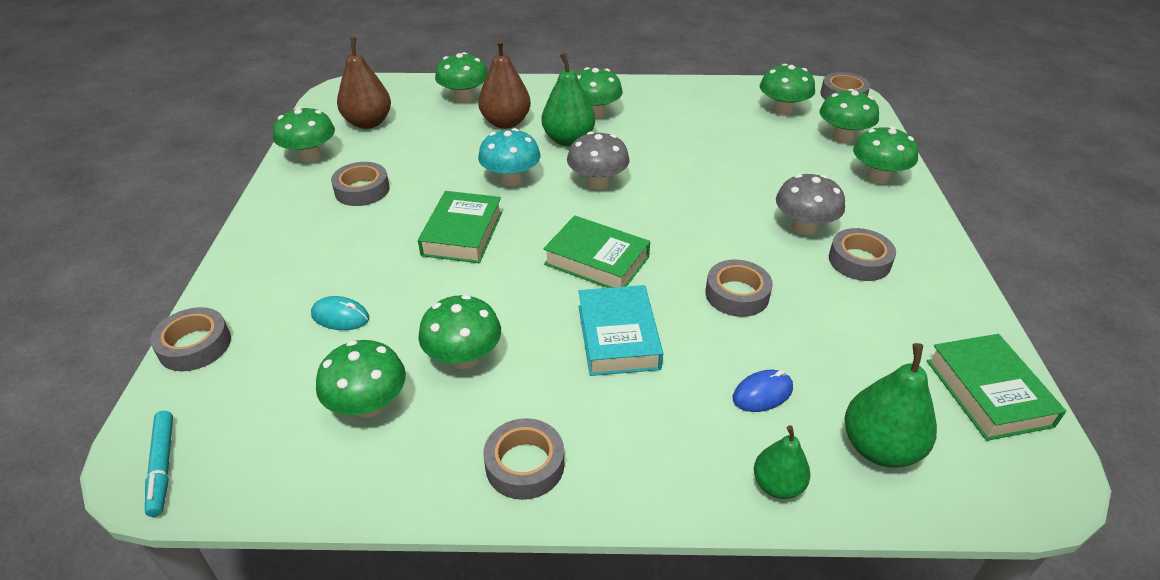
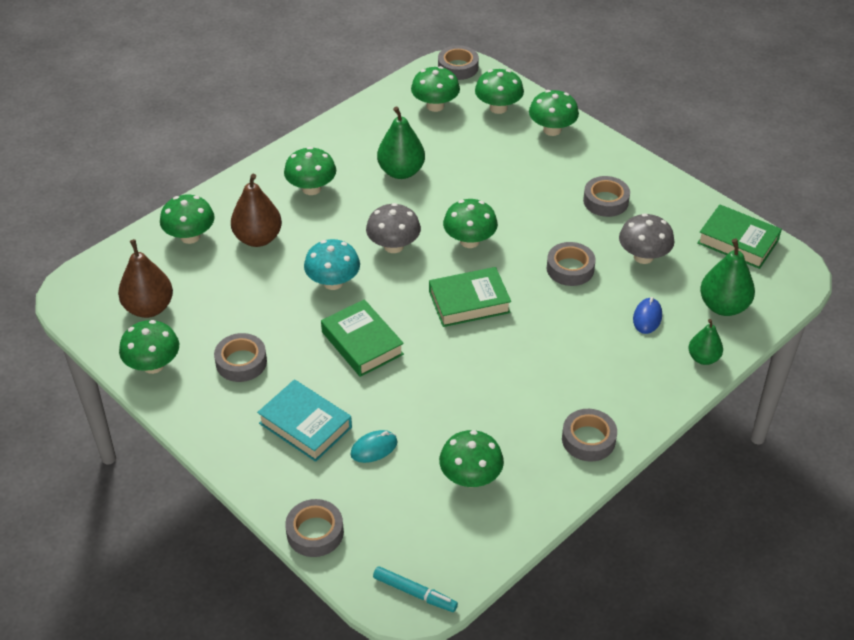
camera: 45 degrees left, 5 degrees up
(463, 357) = (480, 414): green mushroom -> green mushroom (469, 241)
(568, 140) = (325, 224): green pear -> green pear (401, 171)
(618, 337) = (543, 340): turquoise book -> turquoise book (305, 425)
(804, 227) = (553, 197): grey mushroom -> grey mushroom (643, 256)

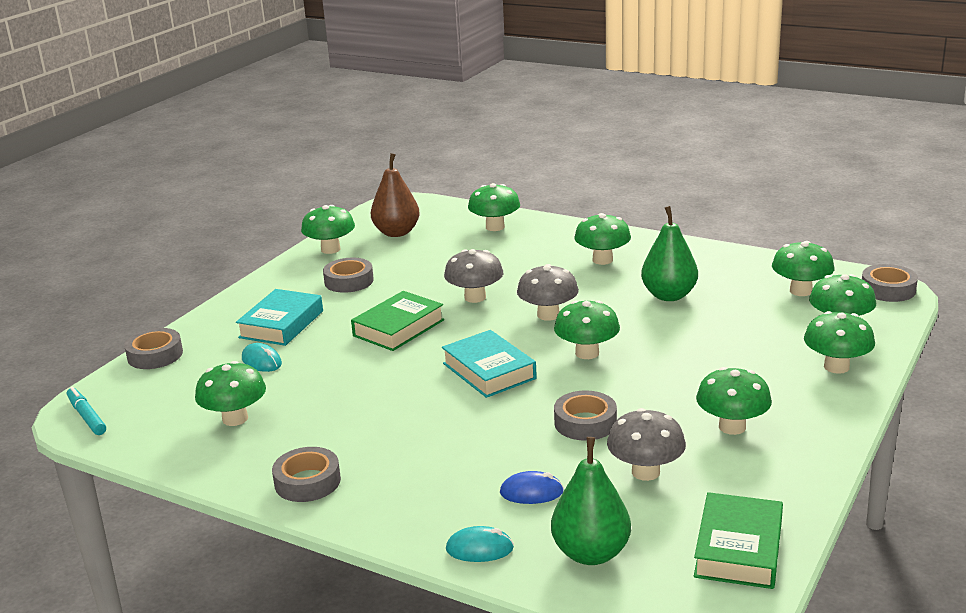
camera: 75 degrees right, 20 degrees down
(258, 238) = (513, 253): brown pear -> none
(333, 282) = (475, 297): turquoise mushroom -> grey mushroom
(415, 593) = (87, 416): turquoise marker -> turquoise marker turned 135 degrees clockwise
(469, 302) = (489, 371): green book -> turquoise book
(605, 201) = (732, 427): grey tape -> green mushroom
(703, 358) = (479, 549): green pear -> turquoise mouse

